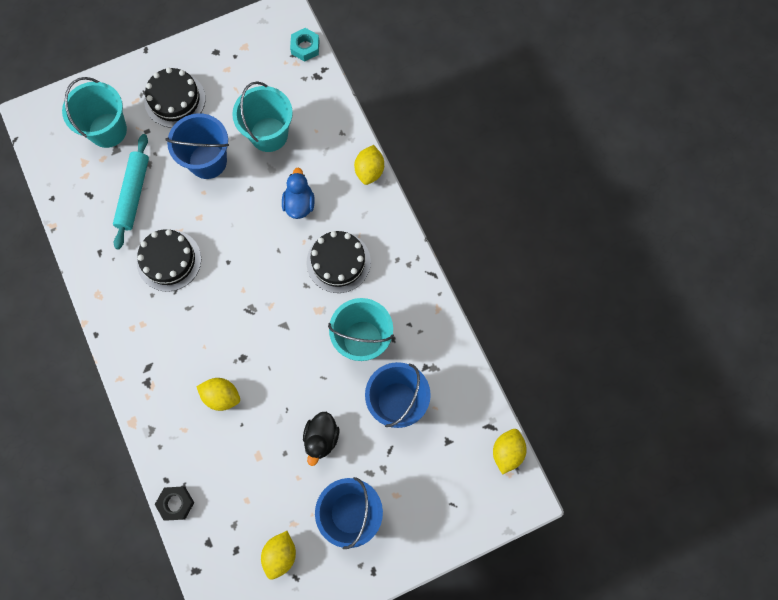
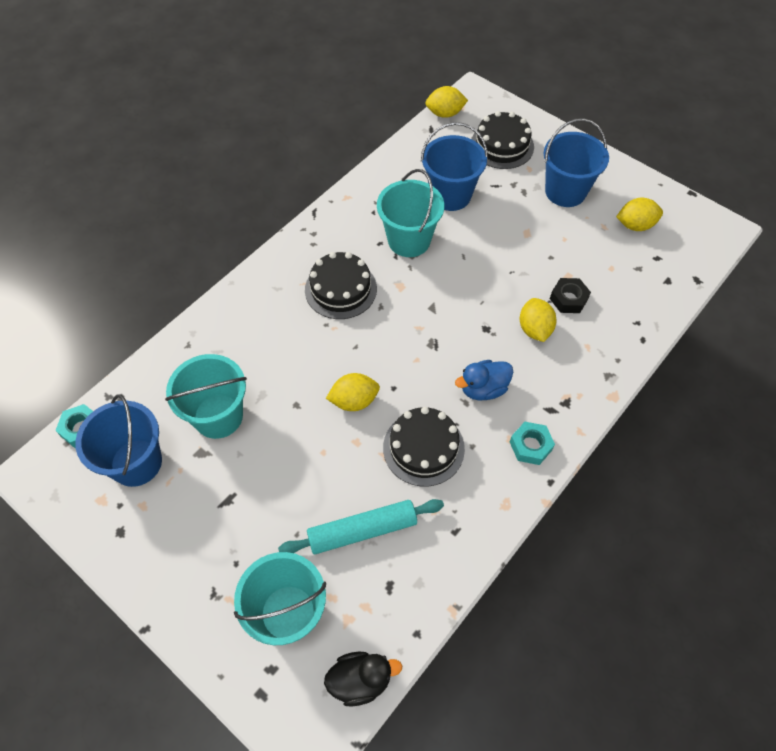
camera: 115 degrees left, 15 degrees down
(128, 336) = (530, 446): none -> turquoise nut
(175, 99) = (210, 548): black cake -> black cake (502, 145)
(176, 503) = (656, 321): black nut -> black nut (568, 299)
(207, 161) = (281, 466): blue bucket -> blue bucket (136, 462)
(299, 203) = (292, 349): blue duck -> blue duck (483, 389)
(321, 438) = (519, 235): black duck -> black duck (360, 680)
(369, 171) = (224, 302): yellow lemon -> yellow lemon (354, 401)

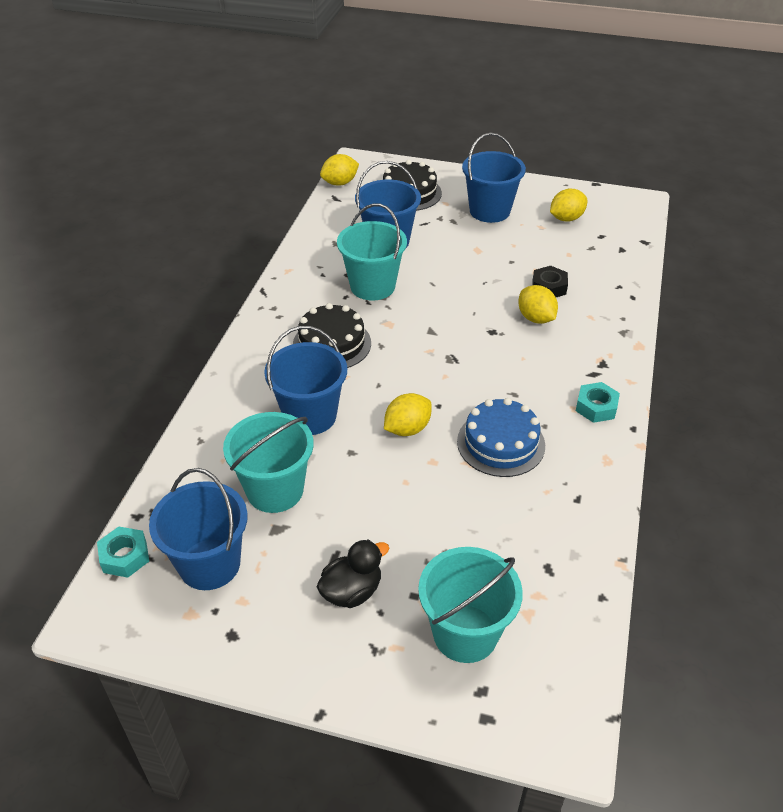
camera: 25 degrees left, 15 degrees down
(283, 356) = (310, 416): none -> blue bucket
(360, 680) = (577, 660): black duck -> black duck (352, 591)
(362, 531) = (490, 532): turquoise rolling pin -> none
(423, 448) = (501, 443): black cake -> blue cake
(483, 389) = (522, 378): blue duck -> none

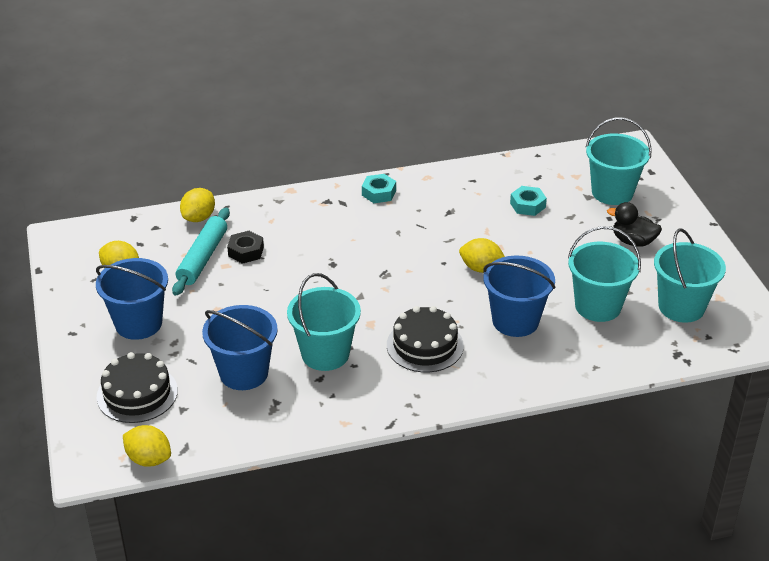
camera: 120 degrees left, 5 degrees down
(125, 556) = (719, 348): turquoise nut -> turquoise nut (527, 205)
(209, 564) = (681, 307): blue bucket -> turquoise bucket
(501, 443) = (454, 223): blue cake -> none
(536, 318) = (296, 246): yellow lemon -> yellow lemon (199, 218)
(556, 262) = (203, 258): none -> turquoise rolling pin

